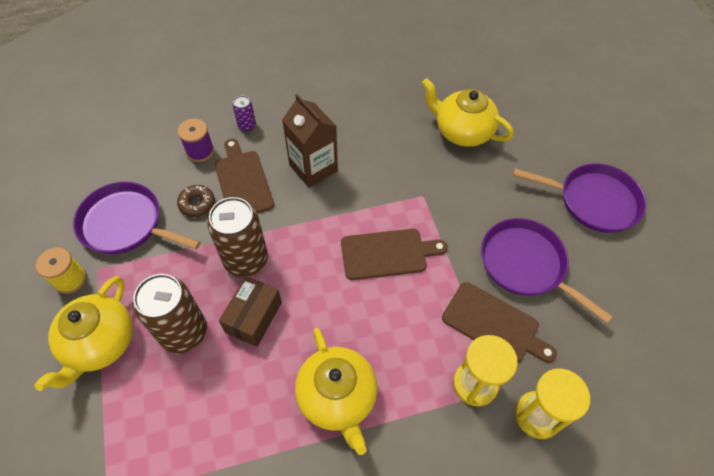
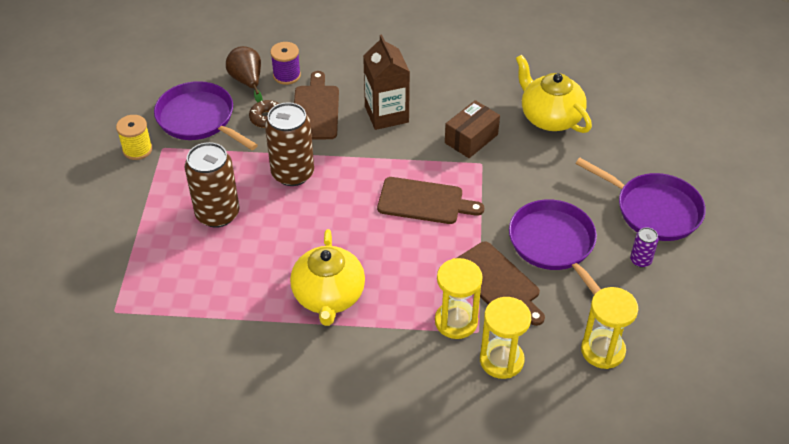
camera: 20 degrees right, 10 degrees down
(100, 343) = (145, 203): yellow teapot -> none
(162, 168) = (247, 81): none -> brown pear
(247, 125) = (339, 64): purple can -> purple can (640, 260)
(253, 317) = (281, 218): brown box -> brown box (471, 139)
(623, 370) = (602, 350): none -> yellow hourglass

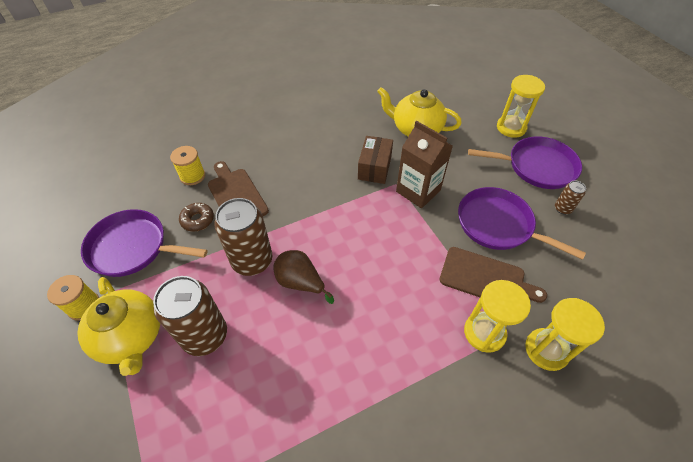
camera: 30 degrees left, 5 degrees up
(247, 81) = (159, 194): brown pear -> brown pear (300, 282)
(287, 75) = (192, 176): purple spool -> yellow spool
(328, 296) = (363, 368): yellow teapot -> yellow teapot (131, 337)
(386, 114) = (297, 175): brown carton -> brown carton (418, 191)
(424, 201) = (378, 235): brown cutting board -> none
(602, 350) = (605, 297): yellow hourglass -> yellow hourglass (511, 128)
(640, 260) = (562, 208): purple can -> brown can

